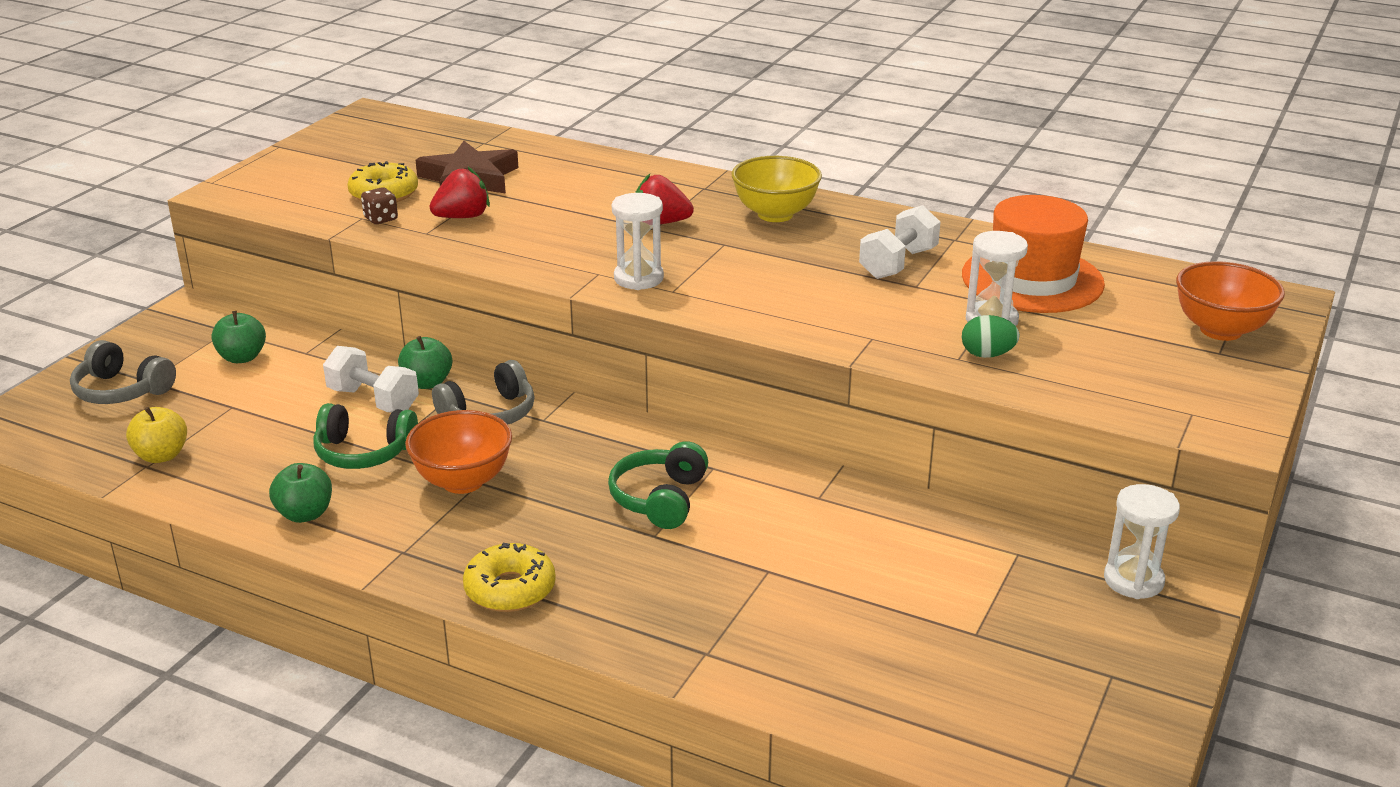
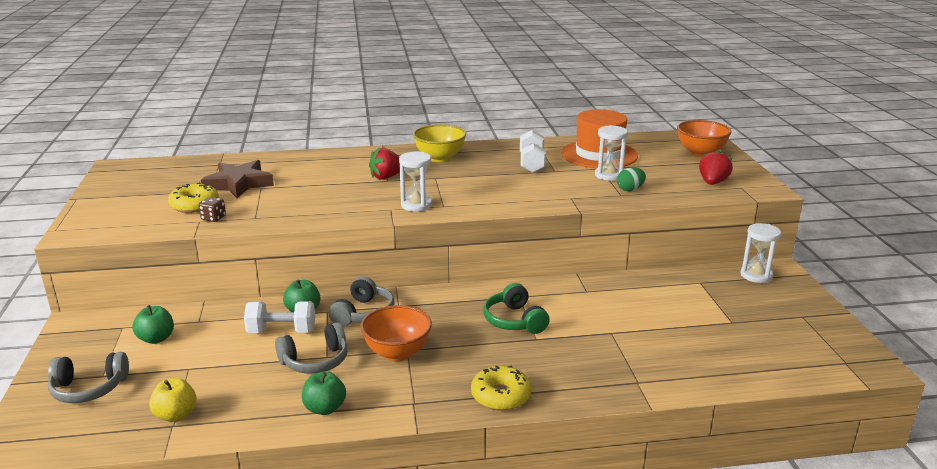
camera: 35 degrees left, 5 degrees down
(363, 452) = (315, 361): green headphones -> grey headphones
(462, 217) = (266, 204): red strawberry -> red strawberry (712, 183)

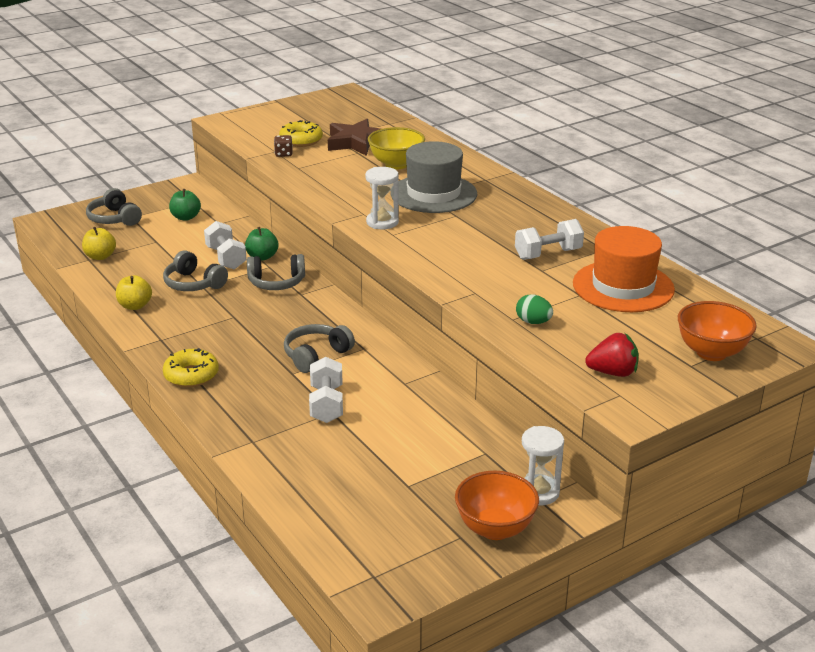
camera: 65 degrees right, 5 degrees up
(325, 408) = (135, 306): green apple -> yellow apple
(386, 177) = (433, 194): red strawberry -> grey hat
(397, 353) = (226, 314): orange bowl -> orange bowl (495, 528)
(440, 158) = (508, 205): yellow bowl -> yellow bowl (396, 164)
(514, 321) = (316, 355): green headphones -> grey headphones
(598, 332) = (326, 404): none -> white dumbbell
(609, 175) = (563, 303): white hourglass -> none

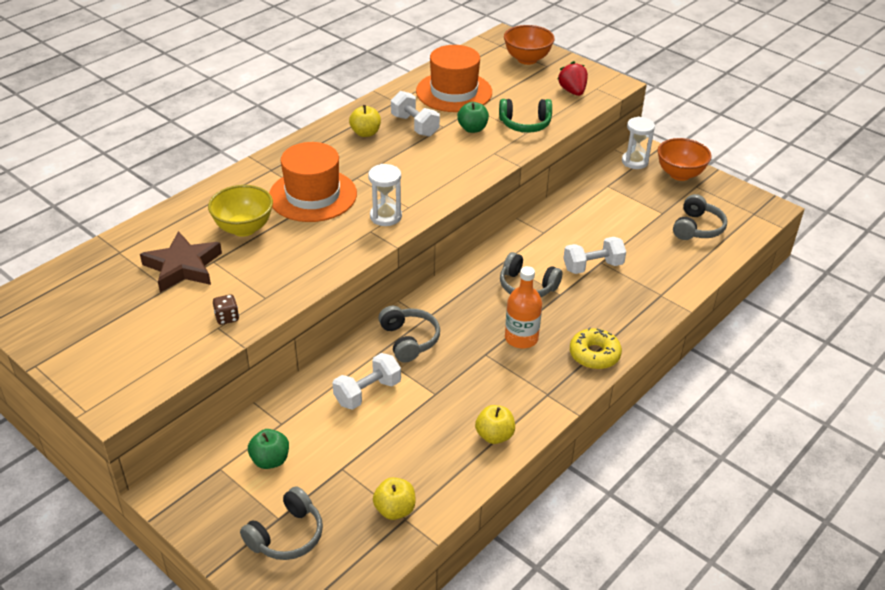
camera: 105 degrees left, 10 degrees up
(193, 284) = (432, 402): grey headphones -> grey headphones (697, 228)
(242, 338) = (521, 338): none -> orange bottle
(262, 257) = (357, 364): green apple -> green apple (472, 129)
(301, 140) = (181, 312): yellow donut -> none
(433, 194) = (313, 195): grey hat -> orange hat
(533, 322) = (525, 124): green egg -> green headphones
(539, 227) = (365, 133): none -> yellow apple

